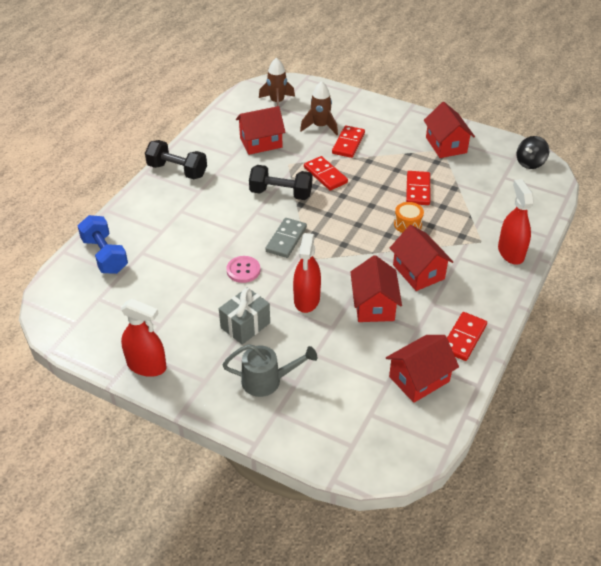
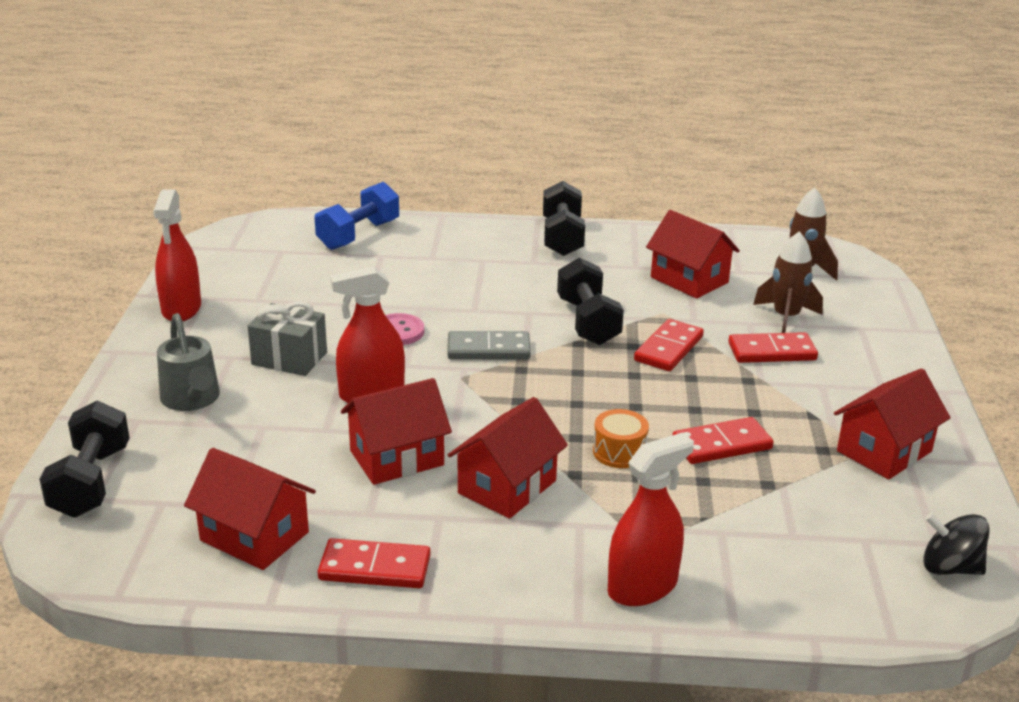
camera: 65 degrees right, 15 degrees down
(334, 444) = (91, 482): none -> black dumbbell

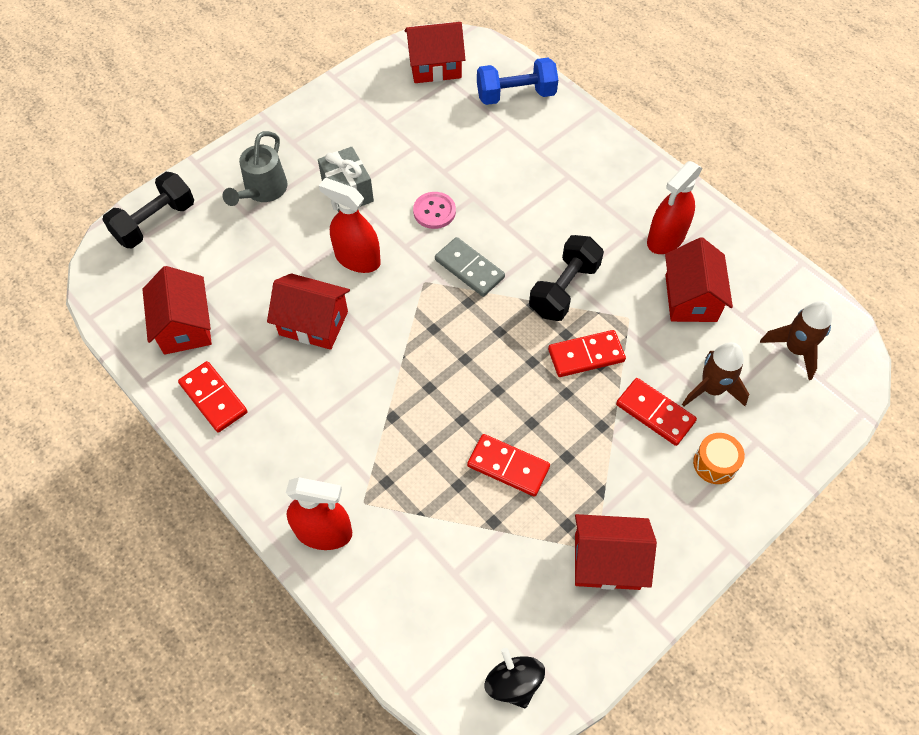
camera: 45 degrees right, 30 degrees up
(181, 309) = (336, 102): red spray bottle -> red spray bottle (666, 238)
(507, 487) = (344, 395): red house -> red house (435, 66)
(562, 237) = (653, 189): black dumbbell -> none
(619, 452) = (439, 420): orange drum -> orange drum (715, 463)

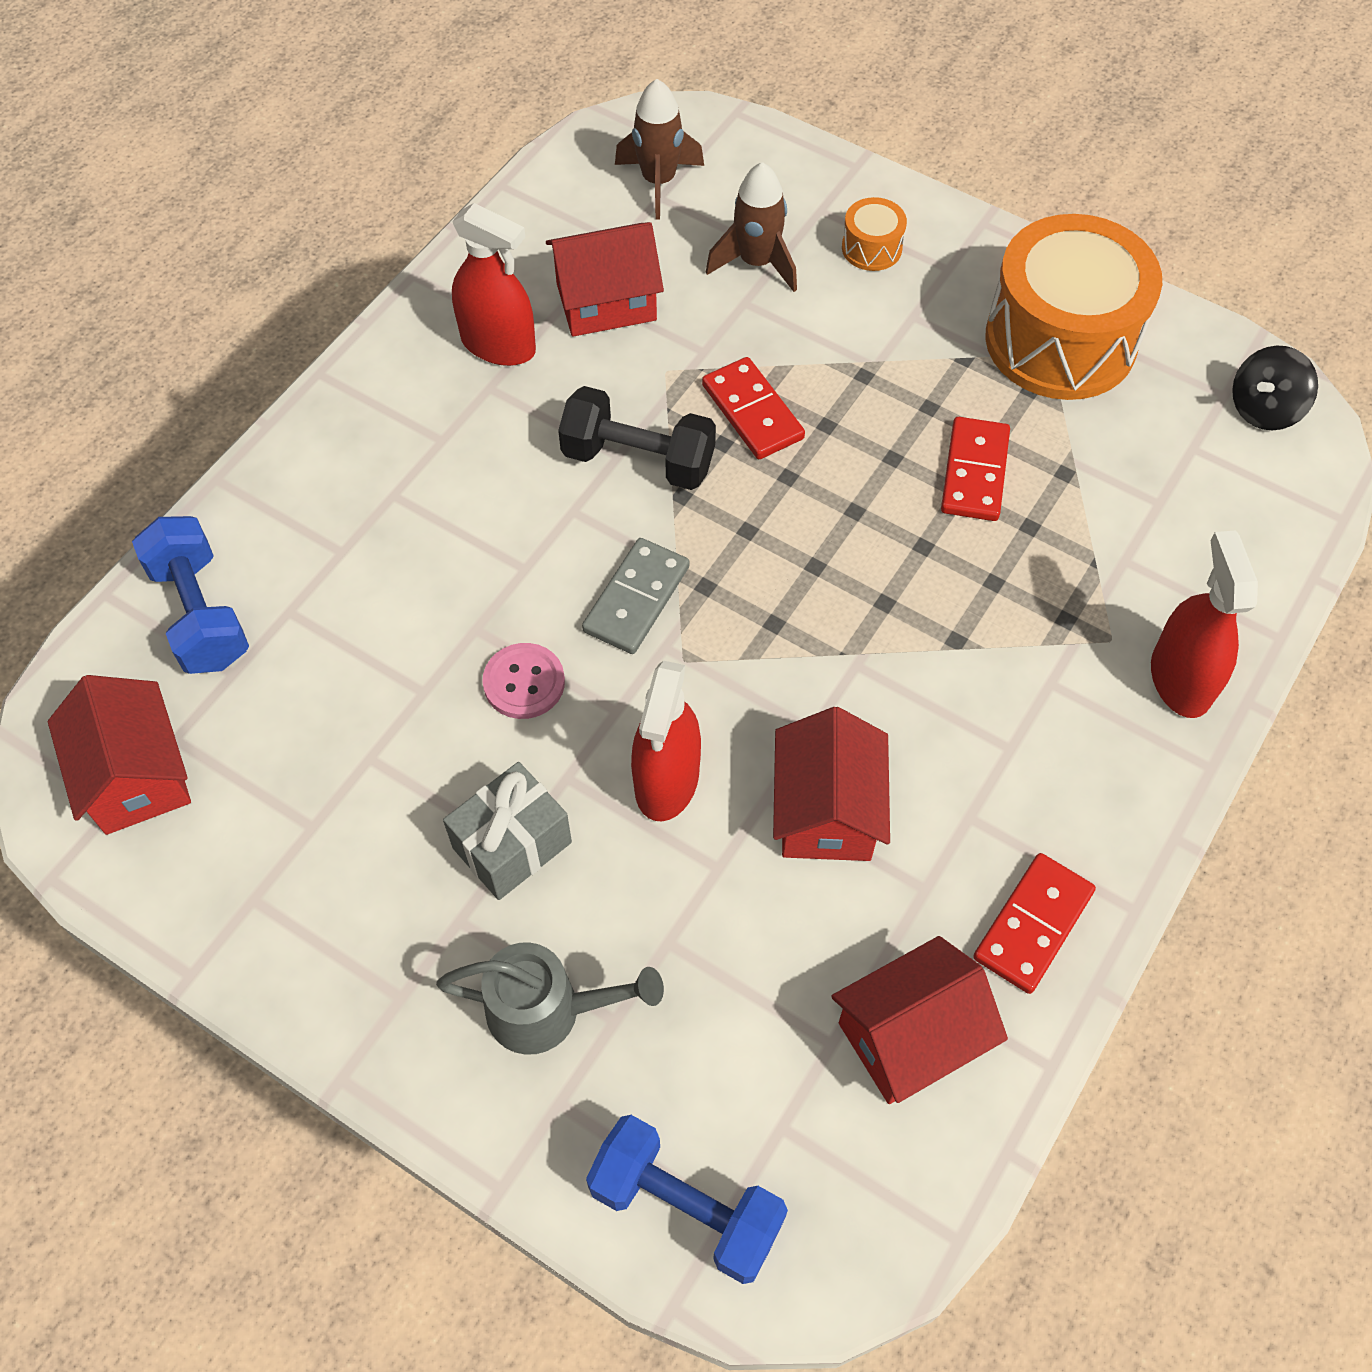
camera: 105 degrees left, 0 degrees up
(155, 222) = (686, 1207): black dumbbell -> blue dumbbell
(607, 561) = (1060, 340): red house -> orange drum
(655, 413) = (819, 319): red domino -> none

